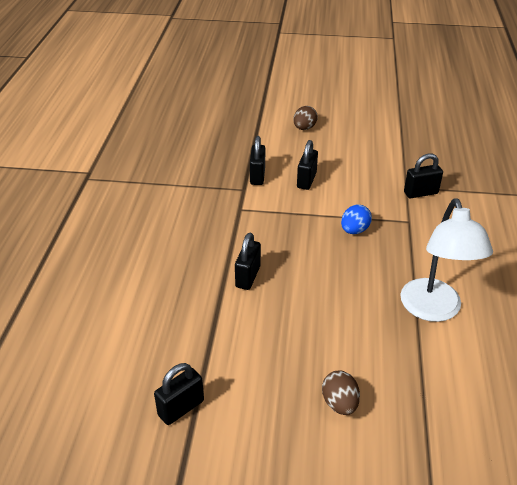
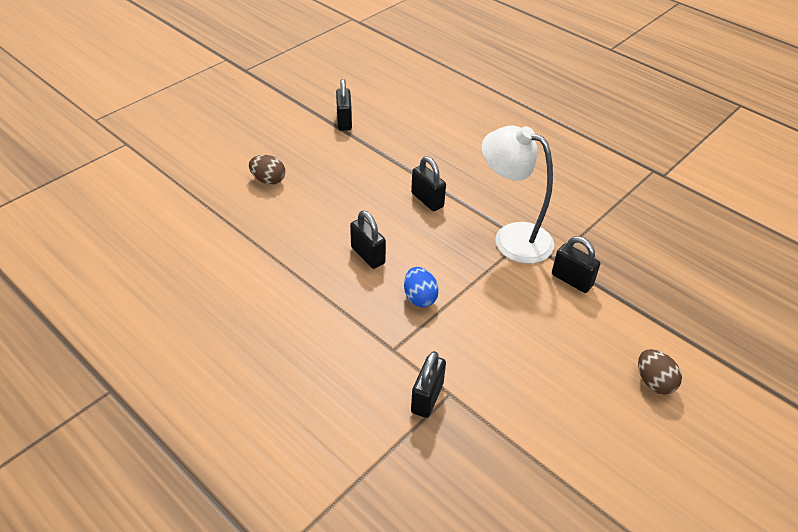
camera: 125 degrees right, 5 degrees up
(306, 180) = (533, 313): black padlock -> black padlock (368, 255)
(433, 310) = (277, 279): white lamp -> white lamp (512, 237)

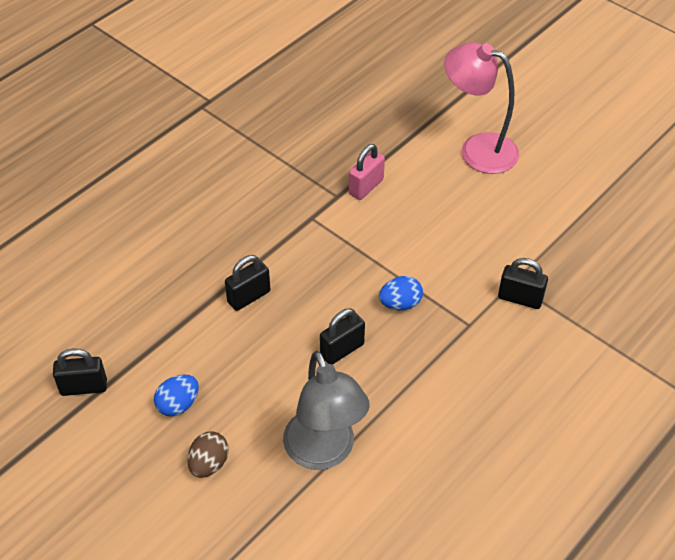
camera: 90 degrees left, 5 degrees up
(265, 241) = (324, 452): none -> grey lamp
(323, 164) = (178, 404): none -> blue egg
(512, 237) = (308, 226): white lamp -> none
(571, 280) = (366, 187): black padlock -> pink padlock
(654, 382) = (477, 149): brown egg -> pink lamp

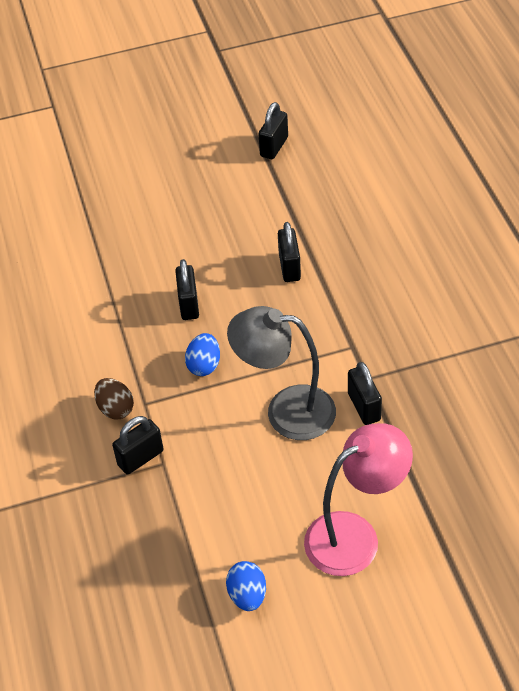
camera: 125 degrees right, 0 degrees up
(178, 404) = (217, 191): blue egg -> blue egg (247, 595)
(209, 464) = (154, 191): brown egg -> brown egg (115, 408)
(324, 452) = (108, 255): grey lamp -> grey lamp (286, 411)
(366, 187) = (364, 407): pink padlock -> black padlock

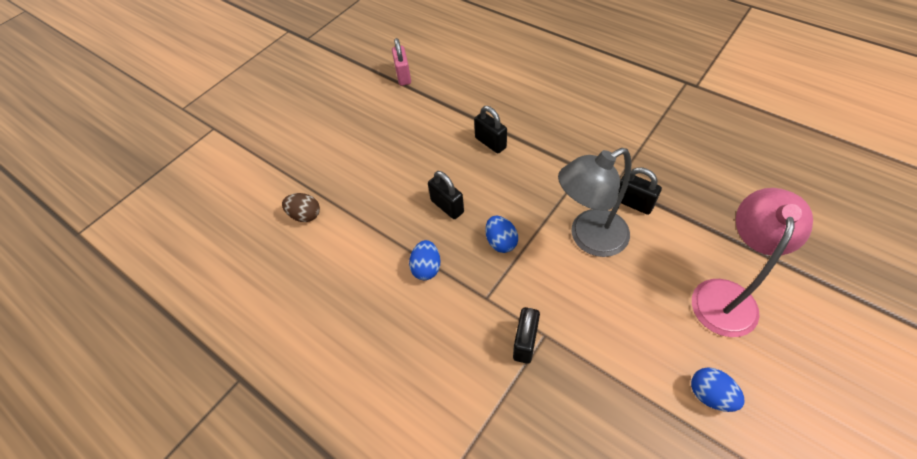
camera: 35 degrees left, 5 degrees up
(115, 408) = (468, 316): brown egg -> brown egg (305, 215)
(119, 347) = (426, 268): none -> blue egg
(274, 147) = (403, 76): black padlock -> pink padlock

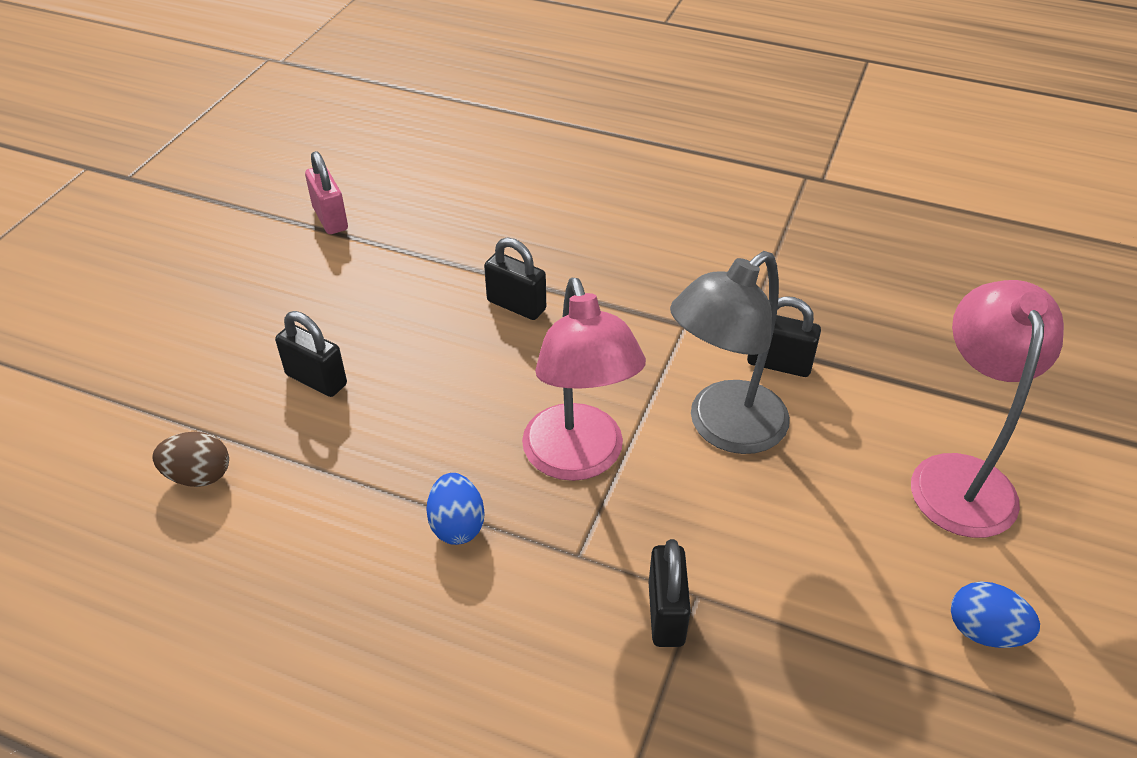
camera: 20 degrees left, 10 degrees down
(447, 206) = (467, 418): black padlock -> black padlock (316, 380)
(501, 242) = (578, 459): blue egg -> pink lamp

